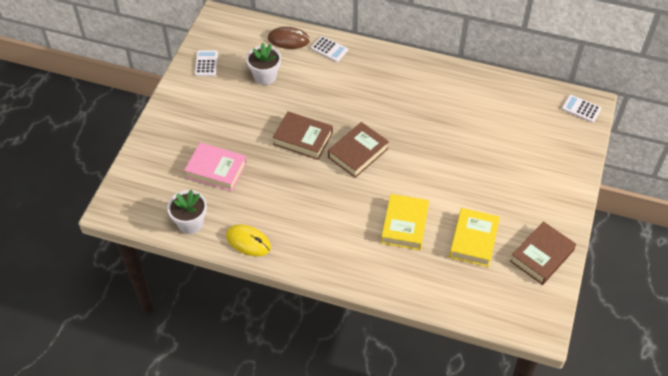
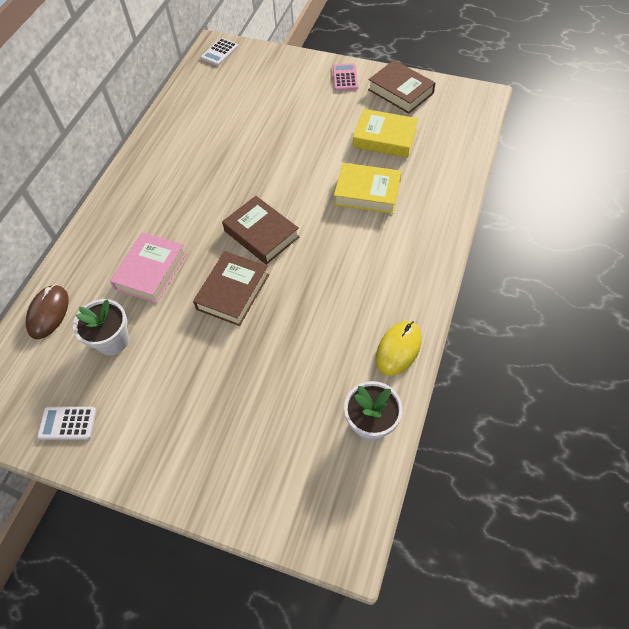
camera: 85 degrees left, 5 degrees up
(216, 170) = (279, 395): pink book -> pink book (151, 271)
(329, 49) = (80, 264): white calculator -> none
(557, 209) = (345, 77): none -> pink calculator

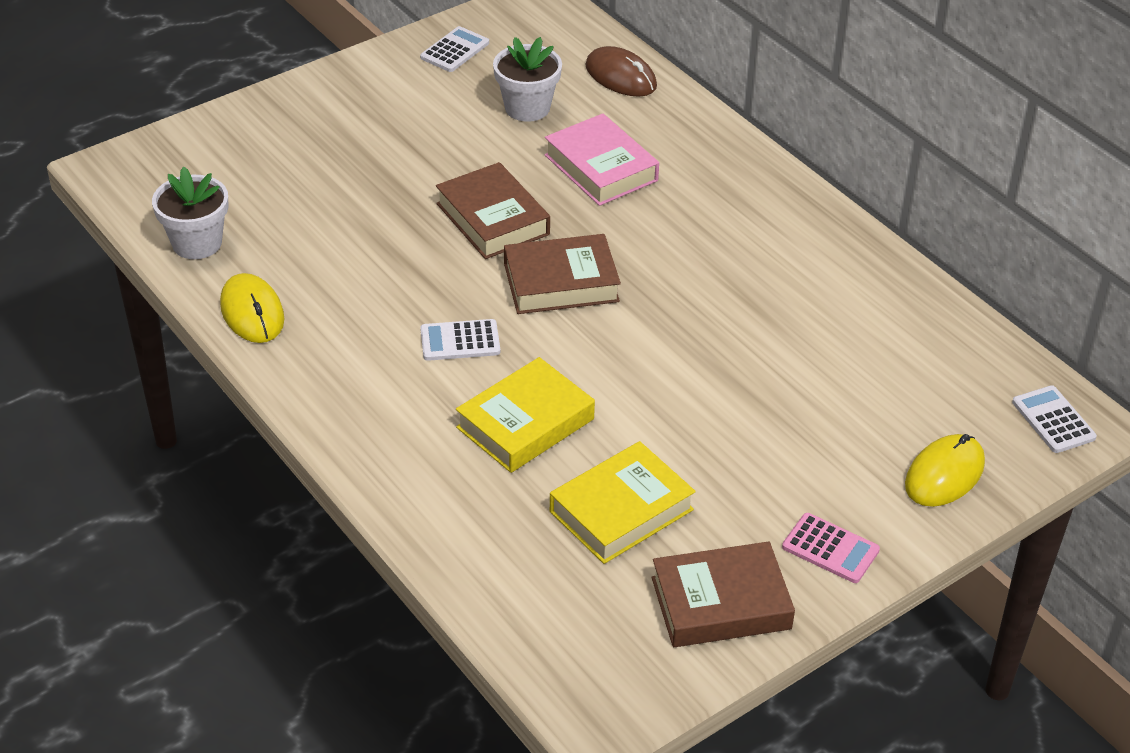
camera: 120 degrees right, 15 degrees down
(277, 66) = (944, 474): none -> yellow mouse
(337, 247) = (460, 341): none -> white calculator

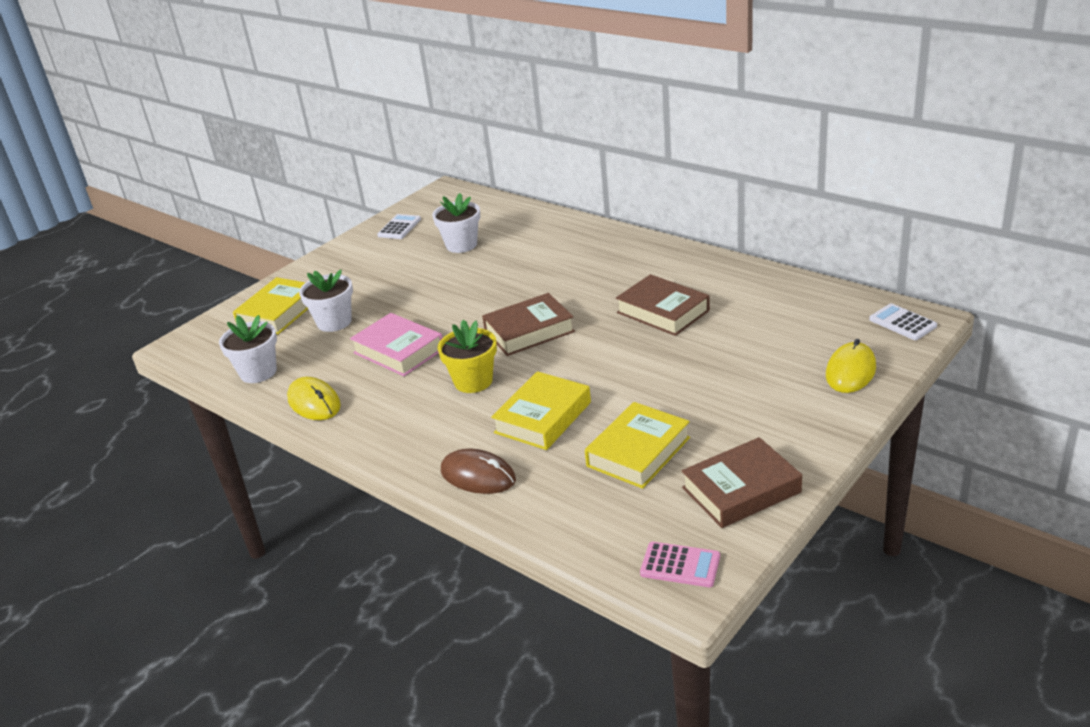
camera: 10 degrees left, 10 degrees down
(250, 151) = (279, 312): none -> yellow book
(316, 190) = (334, 322): none -> white flower pot
(460, 341) = (473, 381): white calculator -> yellow flower pot
(493, 219) = (465, 308): brown book -> brown book (663, 311)
(601, 168) = (526, 264): pink book -> pink book (399, 351)
(620, 76) = (516, 215): brown mouse -> brown mouse (478, 475)
(830, 549) = (799, 435): pink calculator -> pink calculator (680, 565)

